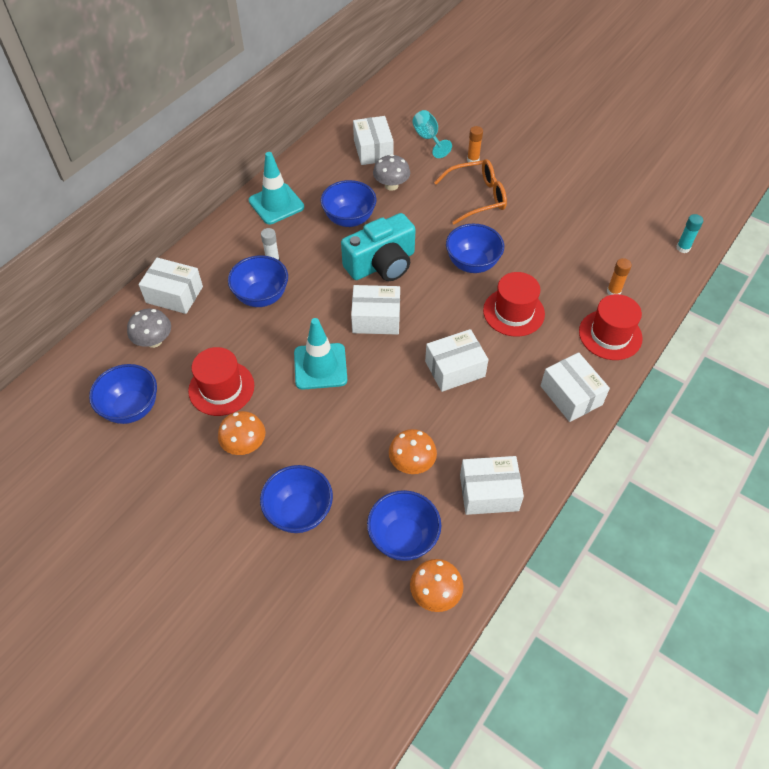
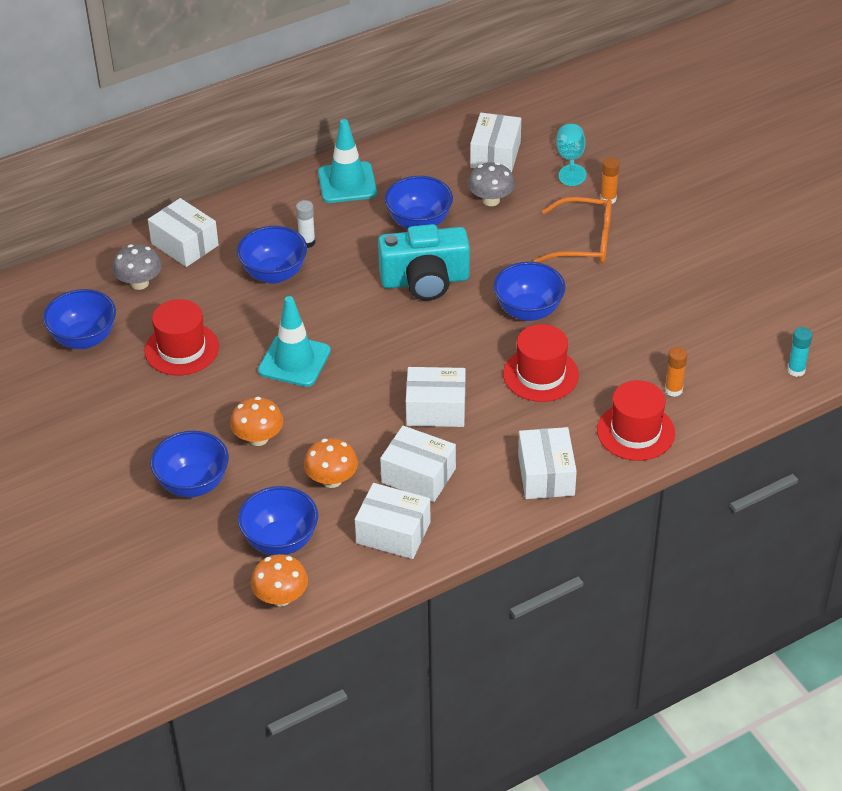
camera: 25 degrees right, 10 degrees down
(244, 444) = (175, 408): orange mushroom -> orange mushroom (258, 438)
(376, 318) = (383, 333): white box -> white box (418, 475)

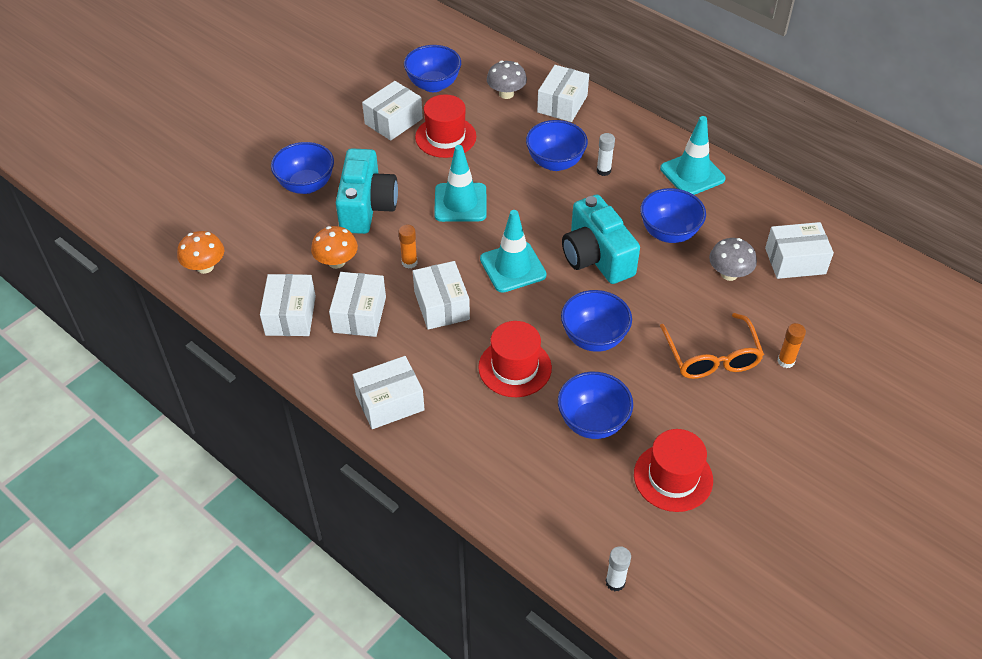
camera: 70 degrees right, 5 degrees up
(127, 386) = (393, 121): none -> white box
(258, 438) = (366, 206): orange mushroom -> turquoise camera
(280, 541) = (262, 250): blue bowl -> blue bowl (592, 422)
(409, 344) = (513, 267): none -> turquoise traffic cone
(570, 160) = (825, 318): turquoise goblet -> none
(635, 432) = (470, 458): red hat -> red hat (673, 477)
(673, 390) = (539, 477): orange glue stick -> orange glue stick (409, 262)
(796, 370) = (615, 582): turquoise glue stick -> white glue stick

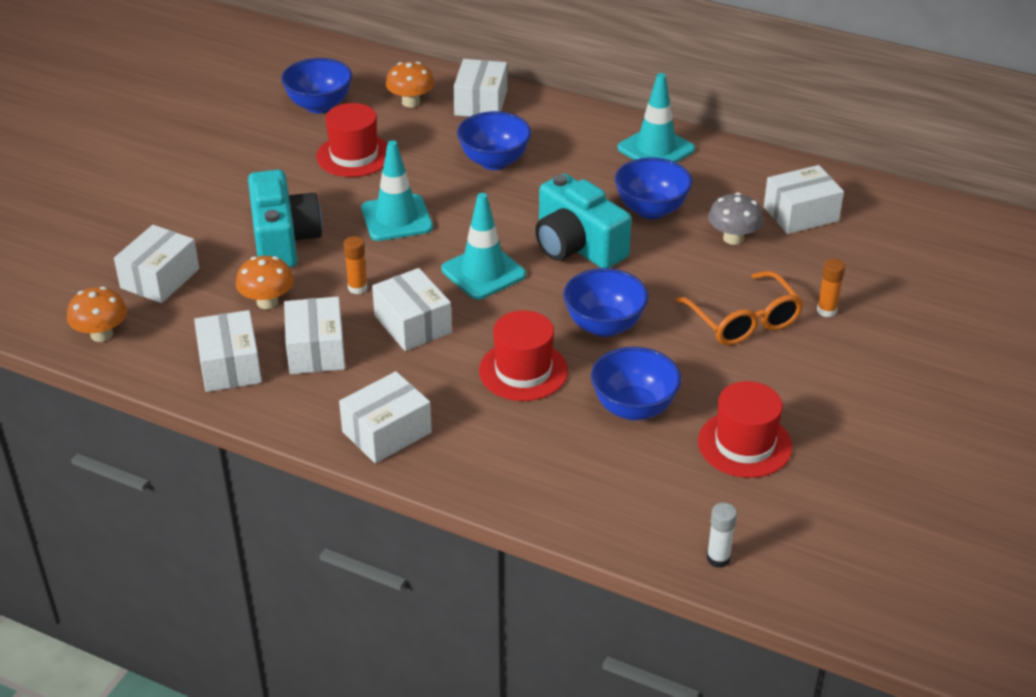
camera: 15 degrees left, 10 degrees down
(306, 185) = (199, 230): blue bowl -> none
(393, 121) = (284, 149): white box -> white box (160, 278)
(506, 94) = (411, 102): grey mushroom -> orange mushroom
(603, 171) = (553, 161): white glue stick -> none

